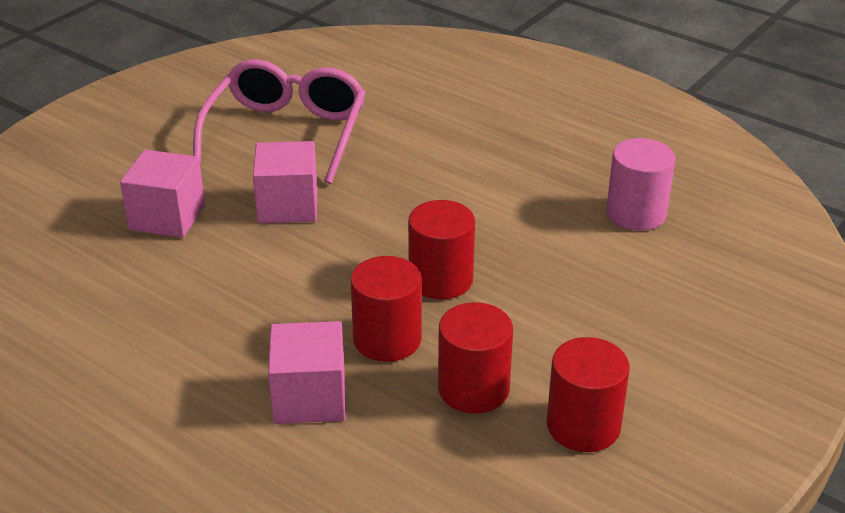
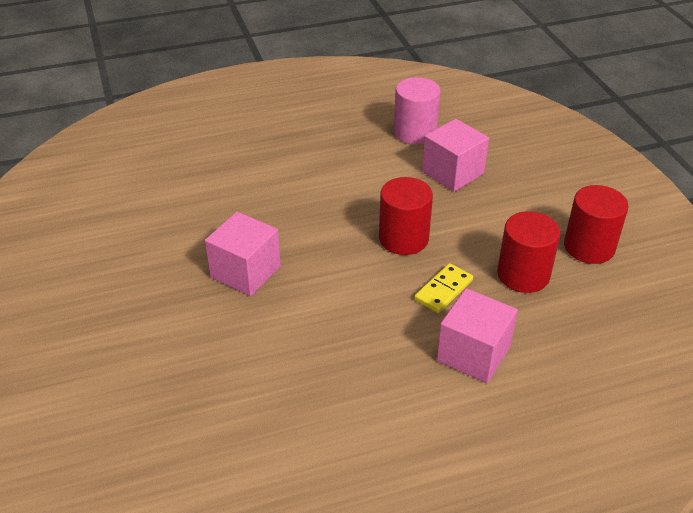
camera: 55 degrees left, 5 degrees up
(167, 217) = (187, 343): pink cube -> pink cube (452, 173)
(287, 133) = (152, 233): pink glasses -> none
(387, 339) = (443, 290): red cylinder -> yellow domino

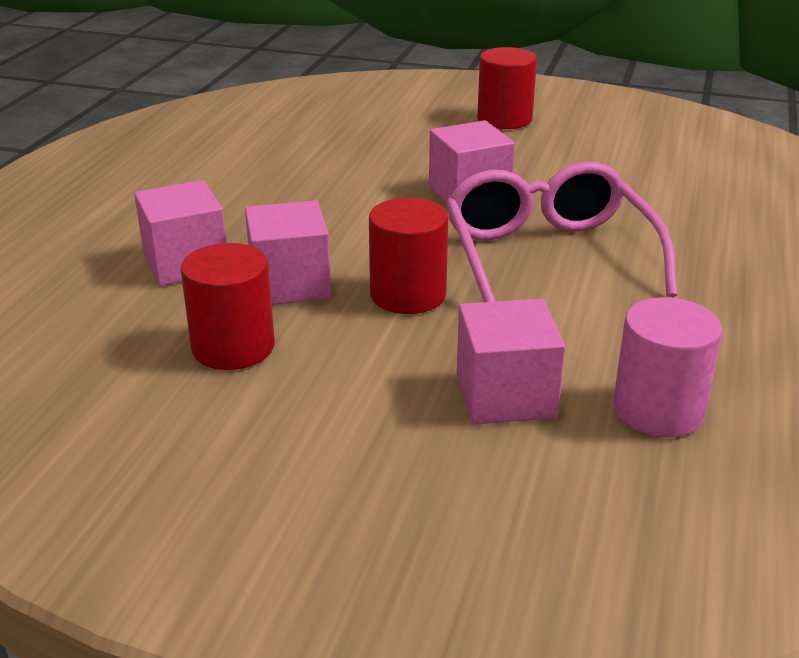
camera: 125 degrees right, 10 degrees down
(305, 206) = (548, 256): none -> pink glasses
(443, 290) = (290, 284): yellow domino -> pink cube
(589, 247) = (197, 431): red cylinder -> red cylinder (504, 119)

